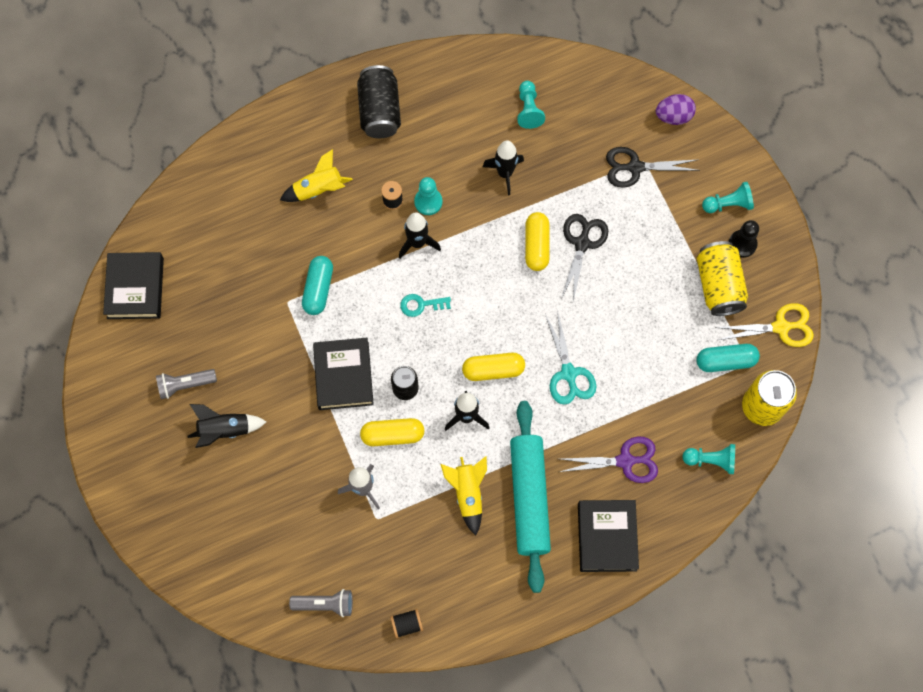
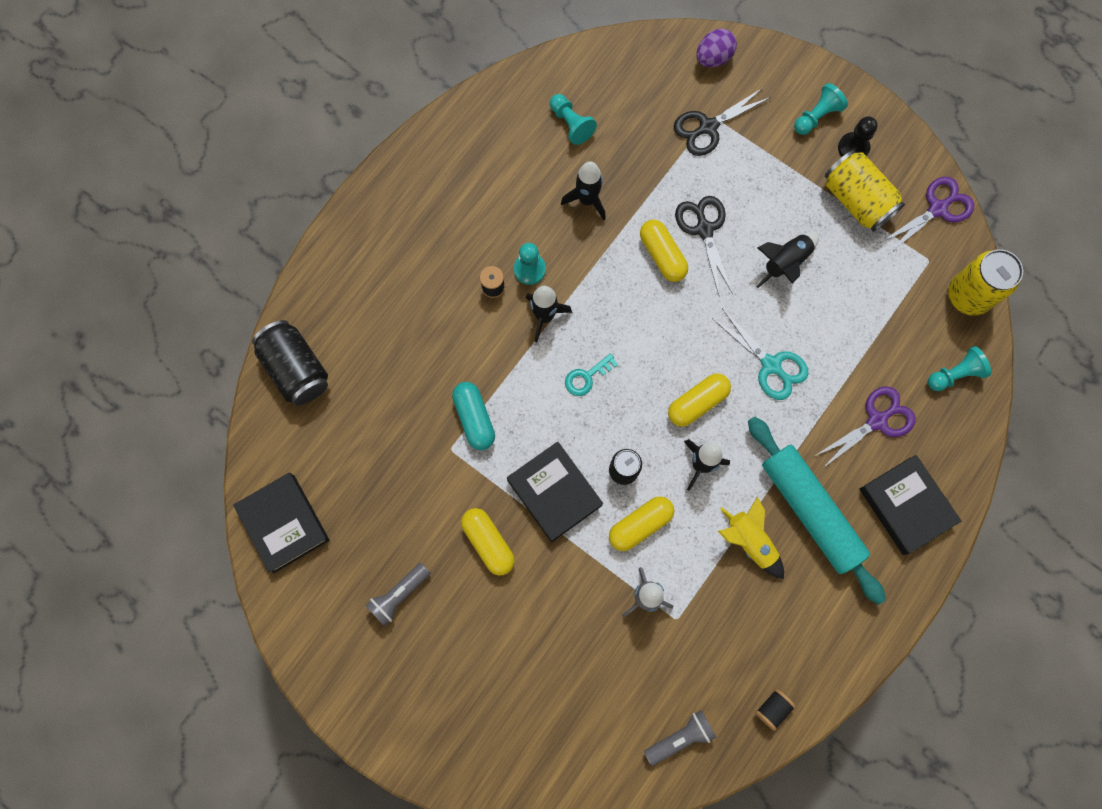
camera: 30 degrees left, 5 degrees up
(225, 430) = (469, 618): black rocket -> black rocket (785, 263)
(273, 384) = (488, 542): none -> yellow capsule
(318, 190) = (412, 316): yellow rocket -> none
(380, 111) = (424, 203): black can -> black can (297, 369)
(725, 361) = (908, 270): turquoise capsule -> none
(781, 327) = (937, 209): yellow scissors -> purple scissors

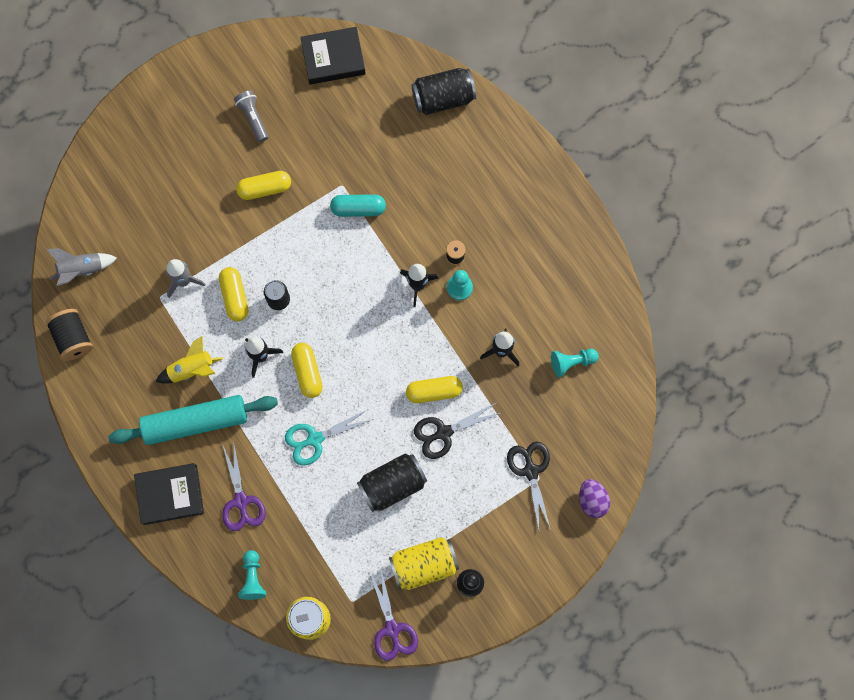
camera: 110 degrees right, 0 degrees up
(554, 492) = (282, 245): black book -> none
(586, 377) = (358, 299): turquoise key -> none
(680, 737) = (81, 269): grey flashlight -> grey rocket
(704, 229) = (443, 432): black scissors -> black scissors turned 150 degrees clockwise
(772, 708) = (73, 338): black spool -> black spool, size x1.75
(785, 263) = (392, 484): black rocket -> black can
(816, 116) = (509, 564): turquoise pawn -> none

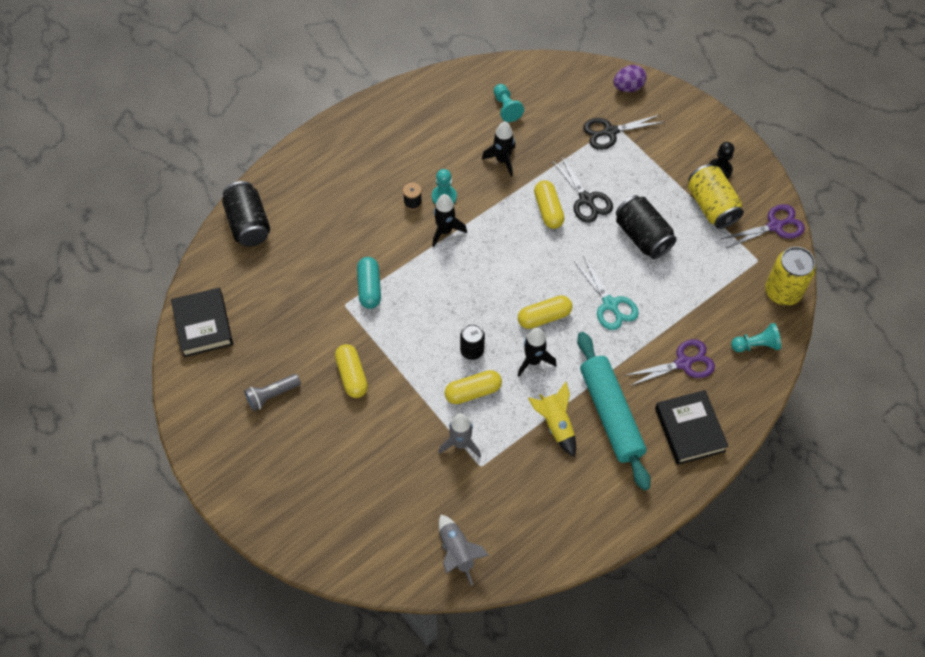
camera: 95 degrees left, 15 degrees down
(73, 338) = (537, 550): black spool -> none

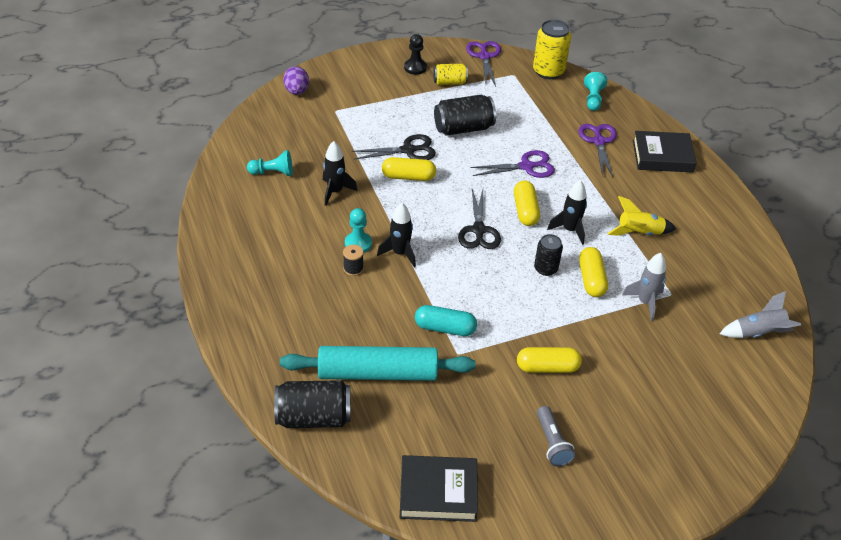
camera: 75 degrees left, 15 degrees down
(610, 132) = (340, 115): black scissors -> black scissors (478, 230)
(610, 304) = (526, 166): turquoise scissors -> purple scissors
(610, 414) = (637, 196): turquoise rolling pin -> turquoise rolling pin (377, 373)
(711, 206) = (449, 82): yellow can -> yellow can, size x0.62

